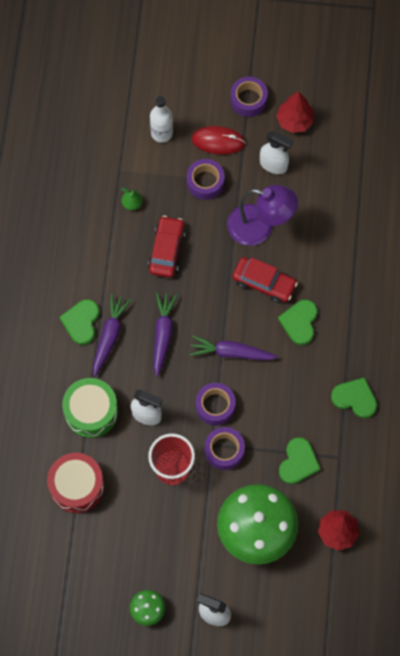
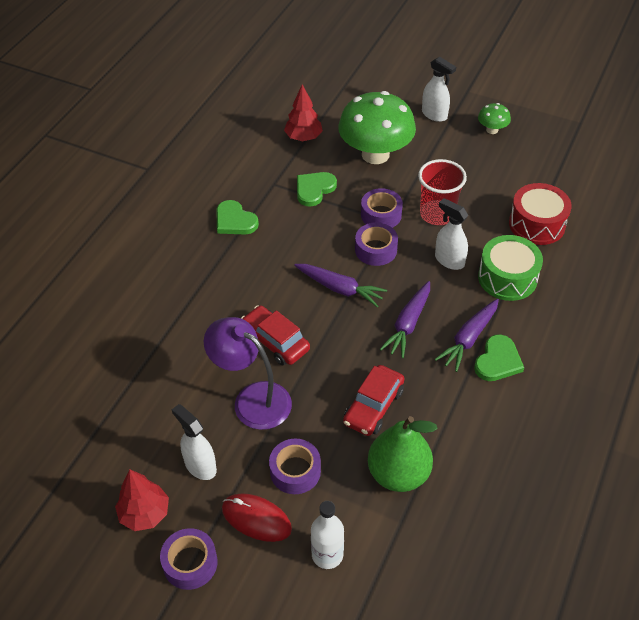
camera: 160 degrees left, 20 degrees down
(132, 203) = (398, 474): green pear -> green pear, size x2.29
(299, 322) = (255, 295): green heart -> none

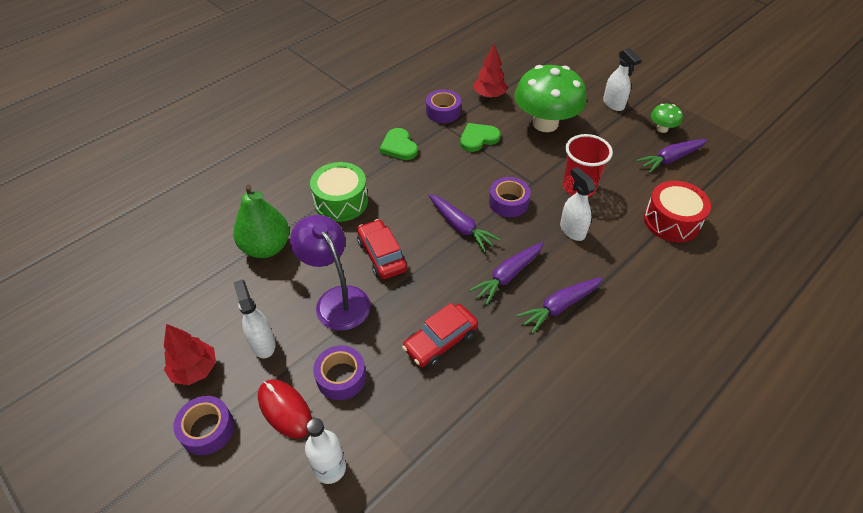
camera: 20 degrees right, 0 degrees up
(381, 215) = (527, 174): purple tape -> purple tape (443, 112)
(398, 474) = (434, 413): green pear -> green pear (266, 247)
(498, 361) = (579, 336): green heart -> none
(507, 278) = (622, 261): green drum -> green drum (341, 201)
(512, 160) = (670, 159): none -> purple carrot

